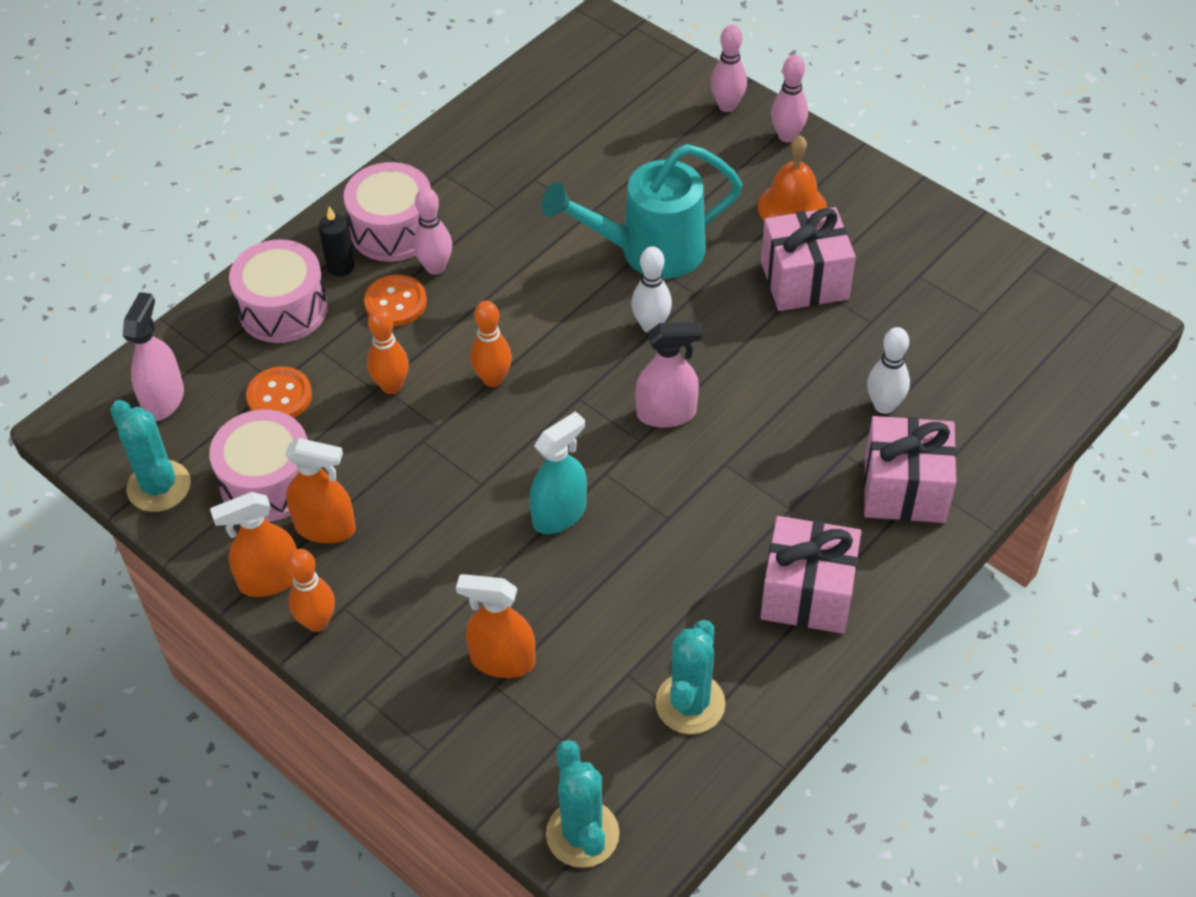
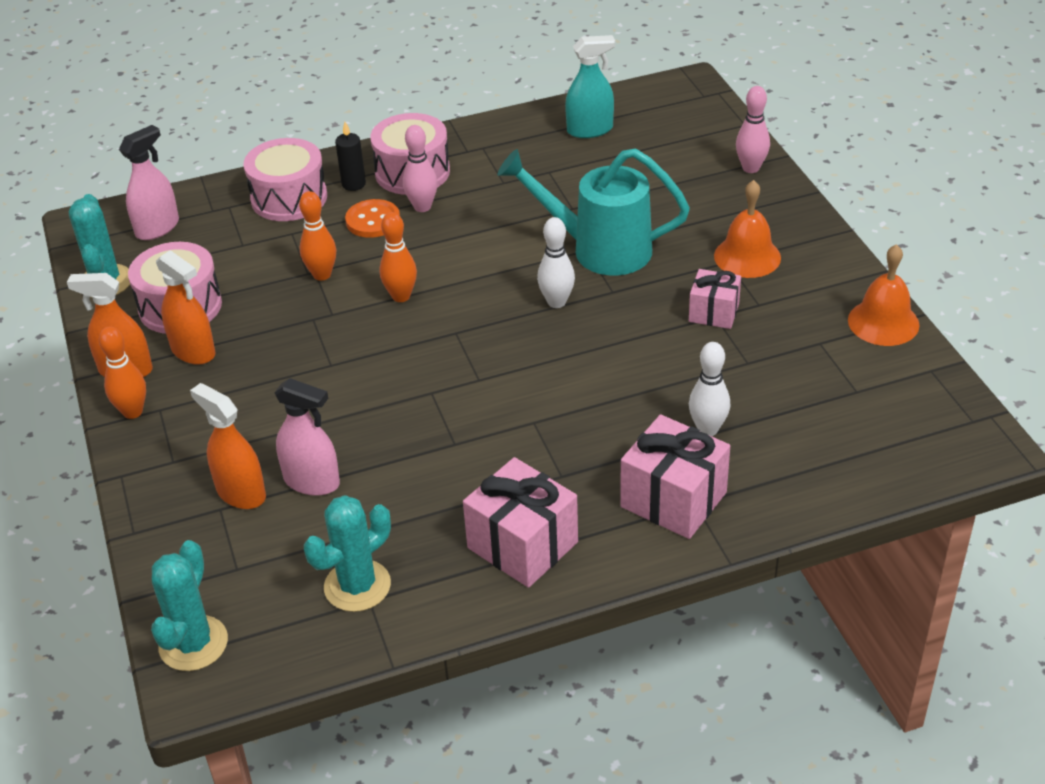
camera: 30 degrees right, 10 degrees down
(279, 396) = (237, 253): orange button -> none
(559, 514) = (371, 408): turquoise spray bottle -> turquoise spray bottle (590, 130)
(666, 413) = (516, 368): pink spray bottle -> pink spray bottle (312, 481)
(787, 136) = (785, 204): pink bowling pin -> none
(804, 280) = (713, 313): pink gift -> pink gift, size x0.61
(958, 232) = (883, 322): none -> orange bell

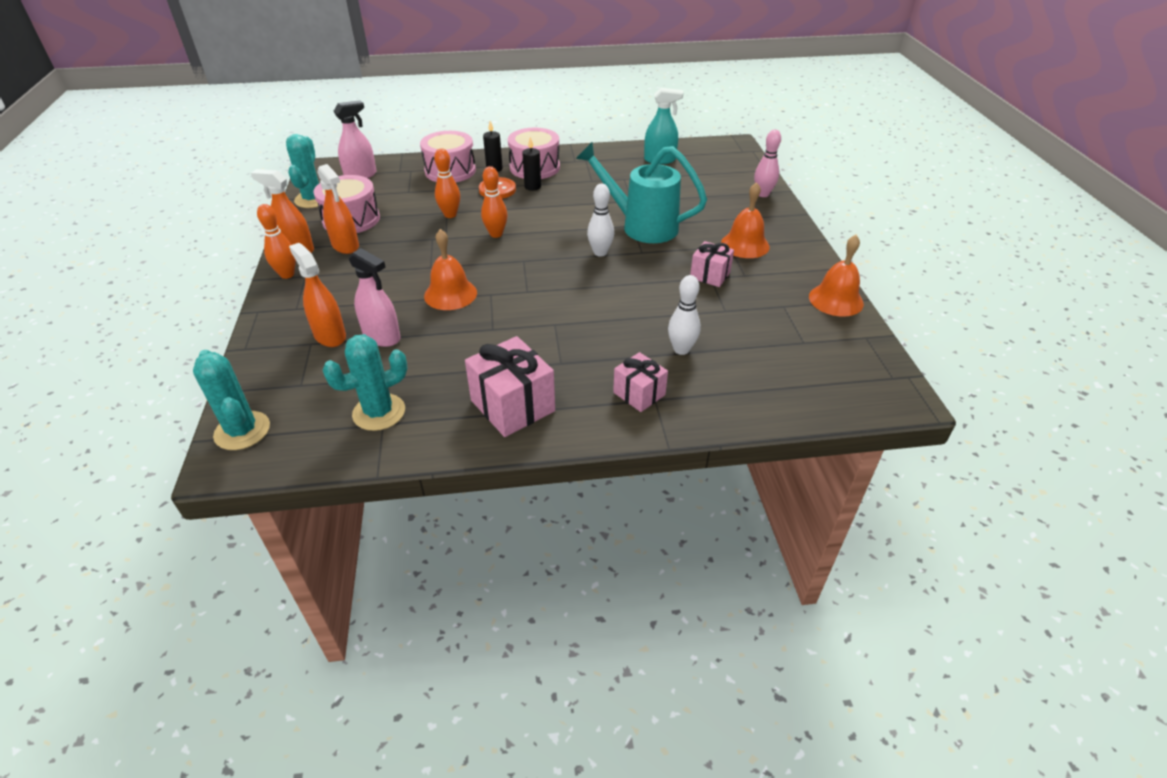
camera: 10 degrees right, 0 degrees up
(193, 643) = (242, 431): turquoise cactus -> turquoise cactus turned 60 degrees counterclockwise
(377, 402) = (450, 294): none -> orange bell
(422, 207) = (532, 187): pink bowling pin -> black candle
(673, 499) = (639, 394): pink gift -> pink gift, size x0.61

